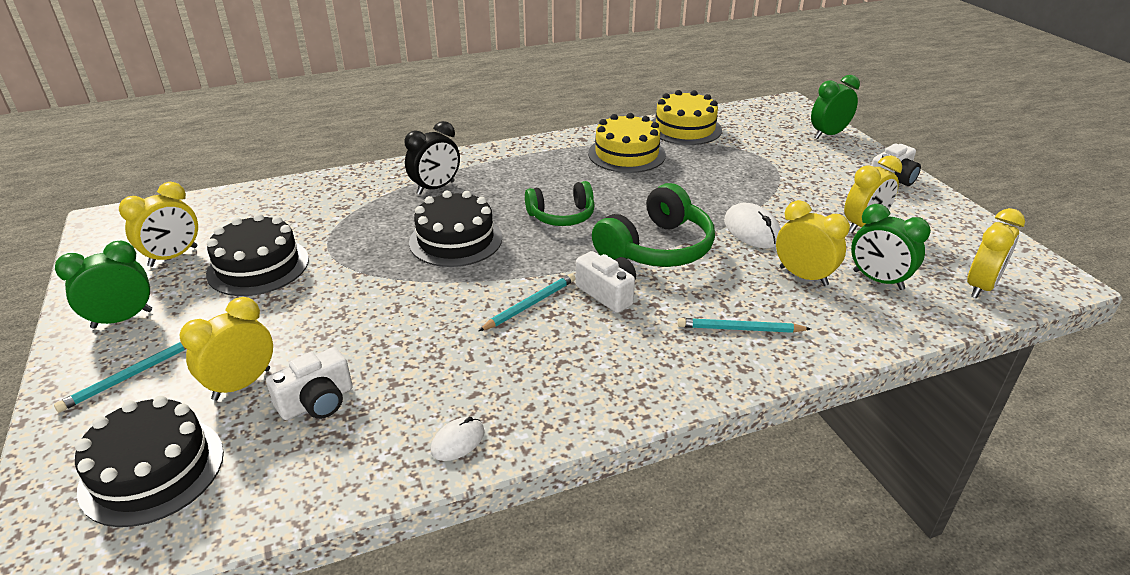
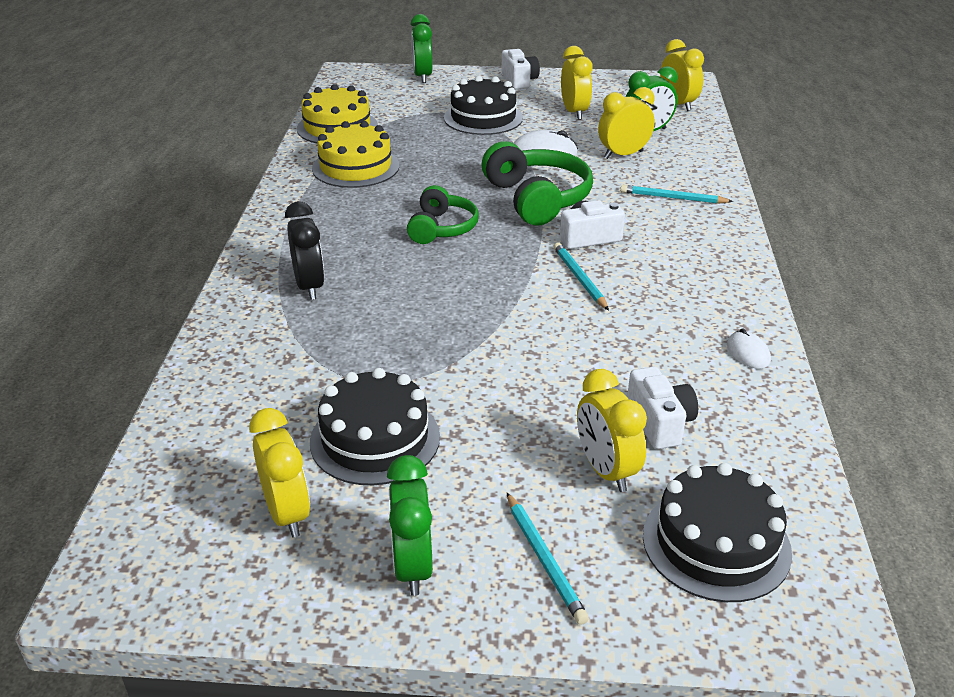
camera: 65 degrees left, 0 degrees up
(455, 240) = (434, 295): black cake -> black cake (483, 118)
(740, 329) = (673, 198): turquoise pencil -> turquoise pencil turned 75 degrees clockwise

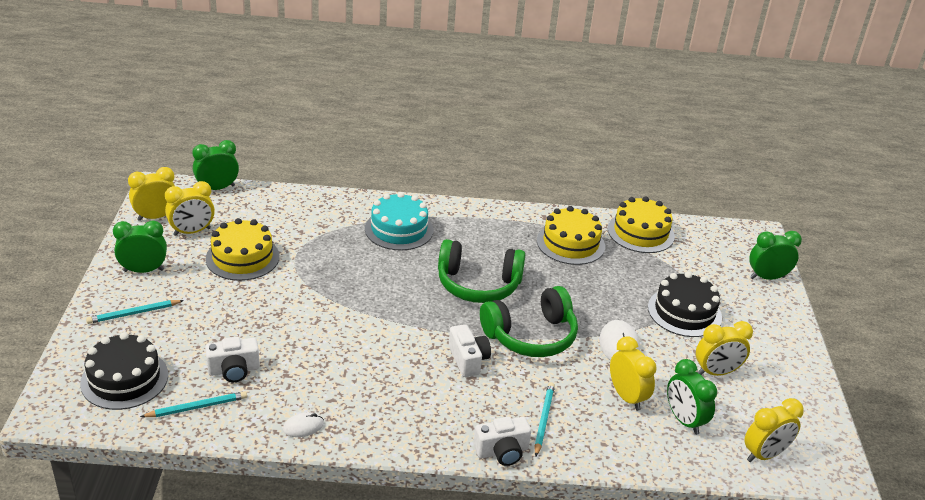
camera: 85 degrees right, 0 degrees up
(136, 495) = (217, 188): none -> green clock
(309, 286) = (399, 229): black clock -> turquoise cake
(375, 439) = (242, 257): black cake -> yellow cake
(442, 228) = (478, 285): green headphones -> green headphones, size x1.55
(519, 81) = (783, 339): white camera -> white camera (502, 451)
(580, 278) = (407, 349): turquoise pencil -> turquoise pencil (197, 407)
(606, 471) = (195, 342): yellow clock -> yellow clock (156, 217)

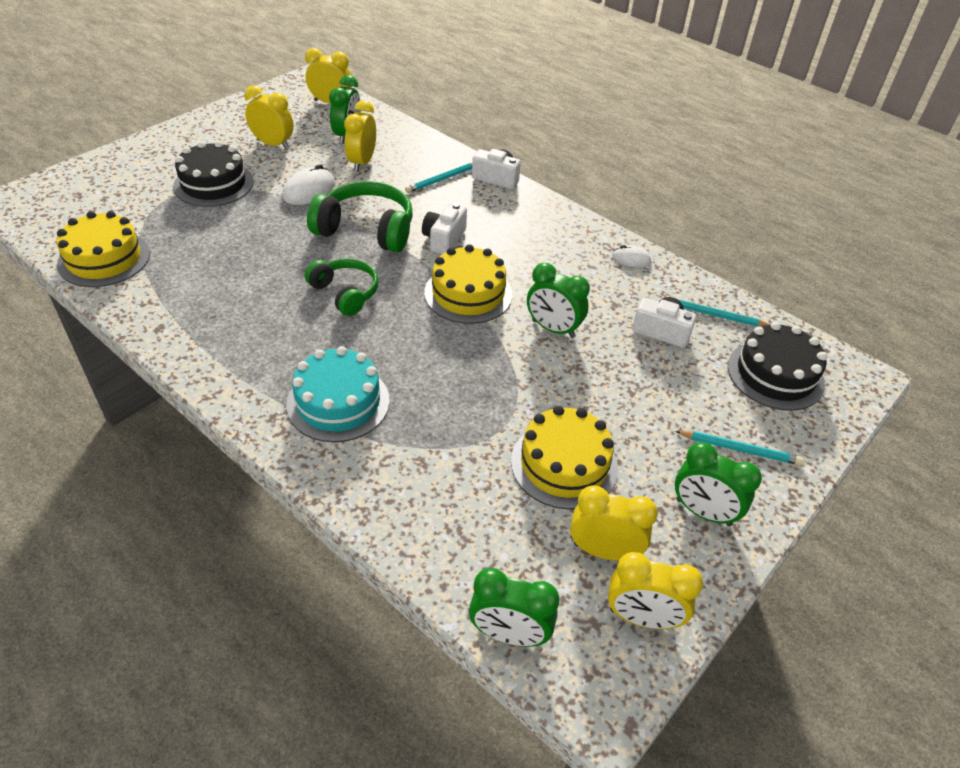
camera: 140 degrees left, 10 degrees up
(478, 285) = (345, 293): green headphones -> green headphones, size x0.65
(570, 243) = (189, 285): yellow cake -> yellow cake (468, 293)
(767, 277) = (93, 171): green clock -> green clock (553, 329)

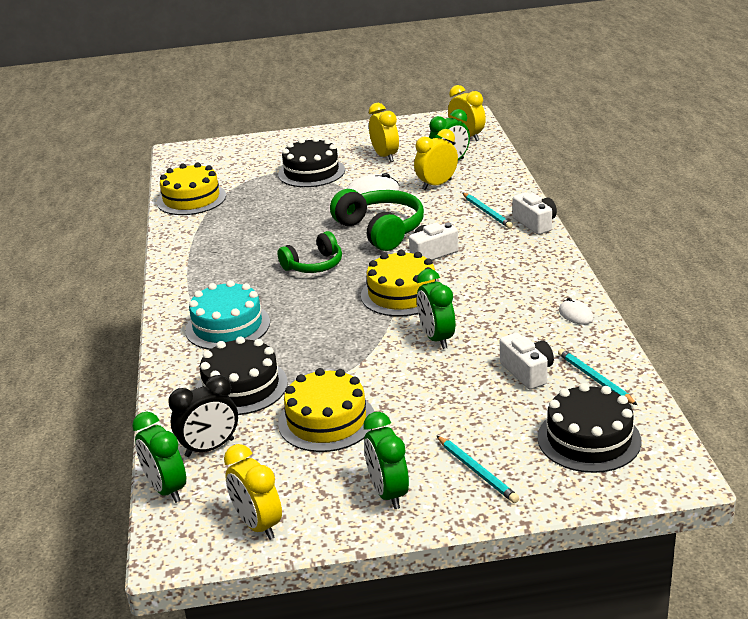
camera: 45 degrees right, 15 degrees down
(345, 293) = (314, 265): green headphones -> green headphones turned 60 degrees clockwise
(439, 468) = (241, 387): none -> black cake
(442, 179) = (487, 212): turquoise pencil -> turquoise pencil turned 120 degrees counterclockwise
(493, 558) = (209, 448): none -> black clock
(604, 551) = (284, 479): yellow clock -> none

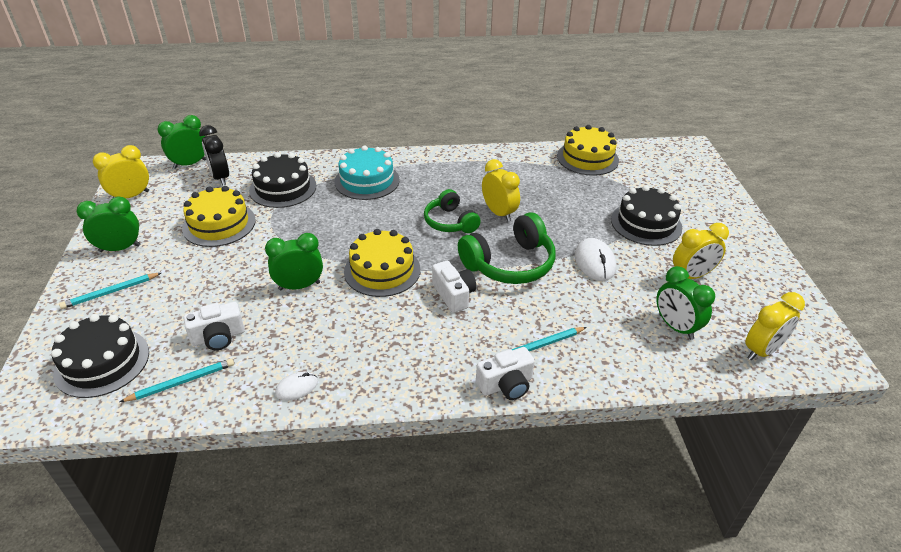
camera: 90 degrees right, 10 degrees up
(437, 185) = (615, 311): yellow clock -> yellow clock (499, 213)

